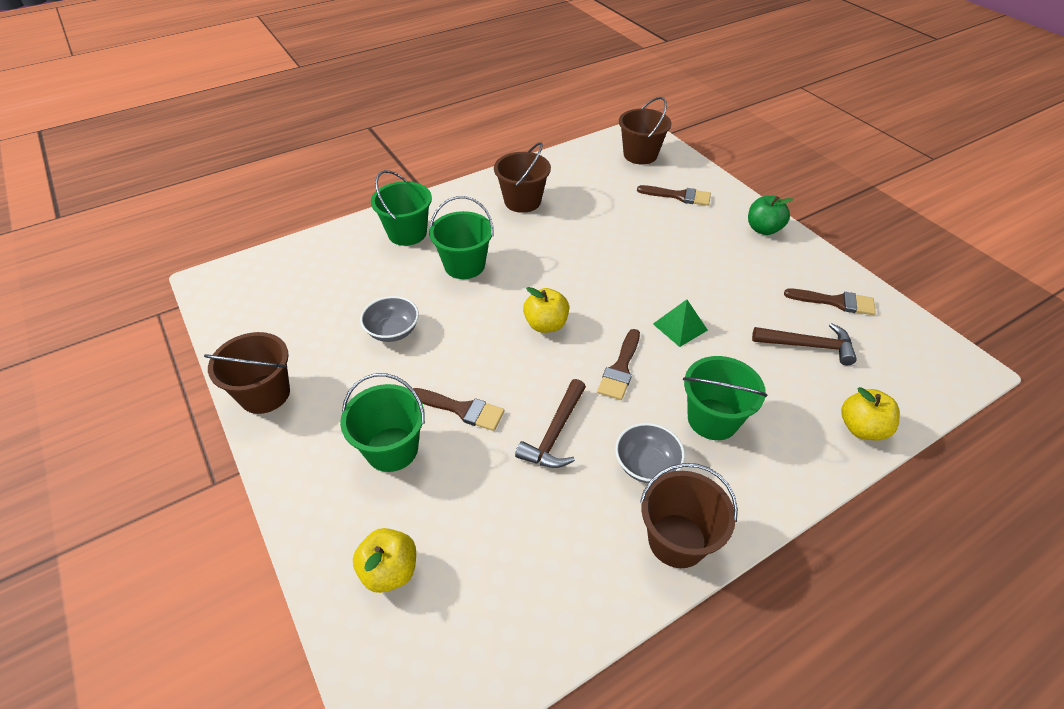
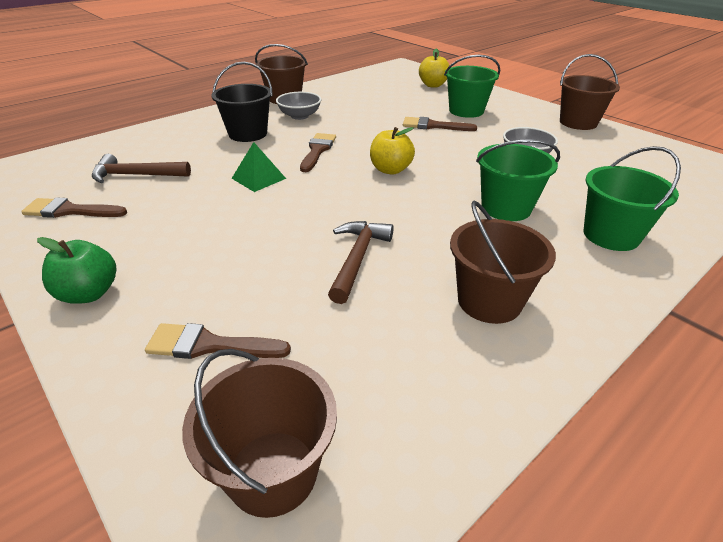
camera: 170 degrees right, 10 degrees down
(555, 433) = (363, 122): brown hammer -> brown hammer (357, 259)
(712, 419) = (248, 134): green bucket -> black bucket
(861, 428) = (134, 137): yellow apple -> none

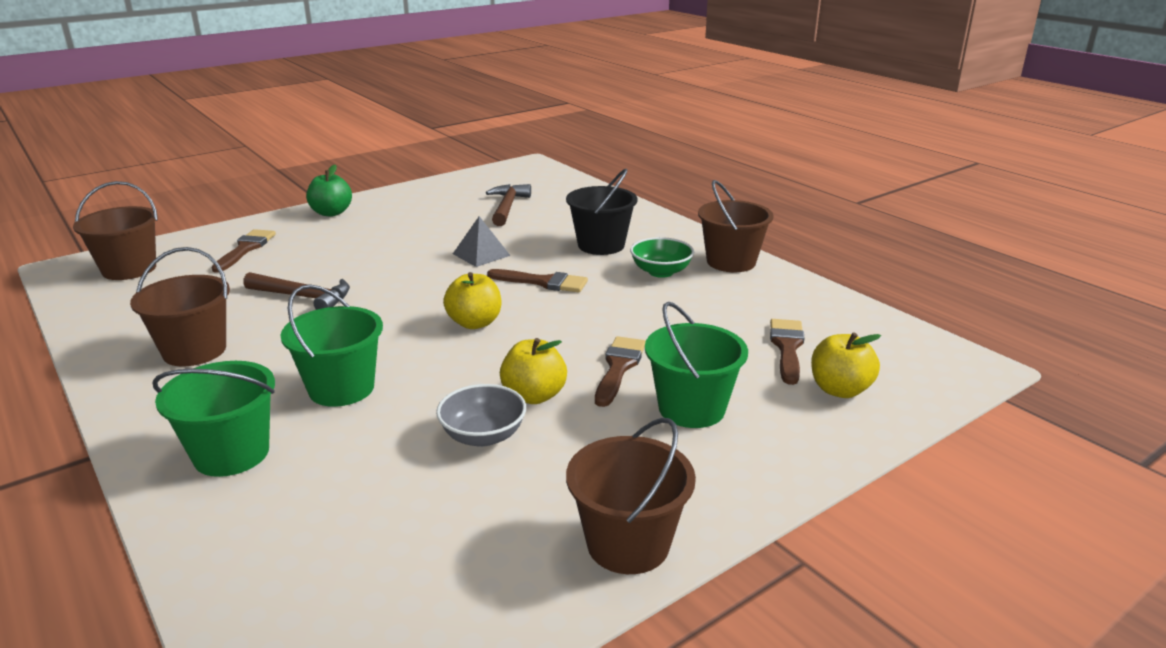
camera: 95 degrees right, 10 degrees down
(70, 211) = (451, 194): brown brush -> brown brush (787, 347)
(259, 178) = (481, 254): green pyramid -> grey pyramid
(299, 116) = (661, 272): grey bowl -> green bowl
(476, 145) = (534, 396): none -> yellow apple

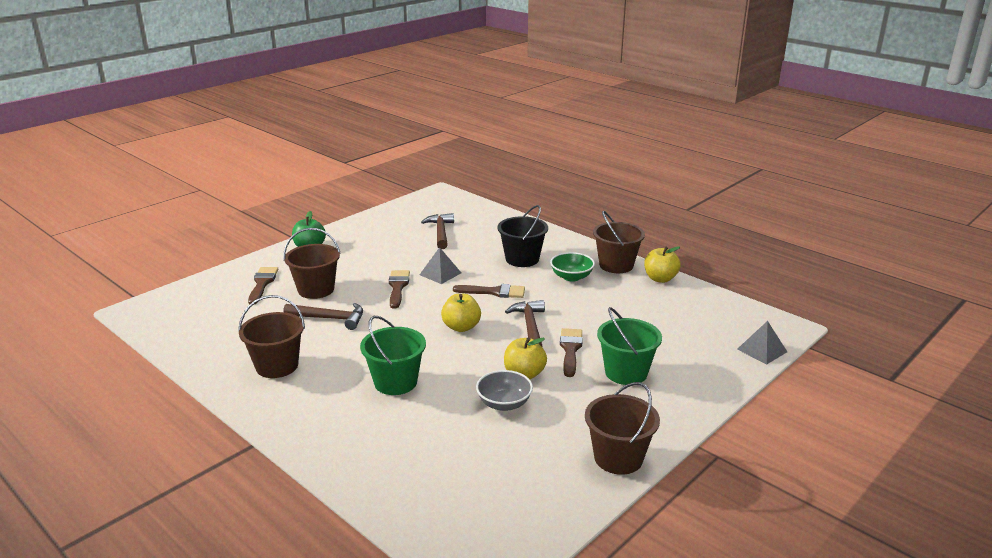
camera: 10 degrees left, 0 degrees up
(129, 269) = (184, 308): brown bucket -> brown bucket (316, 289)
(231, 454) = (348, 432): green bucket -> none
(573, 330) = (530, 326): none -> brown hammer
(787, 347) = (672, 325): brown brush -> brown brush (398, 287)
(839, 390) = (711, 351): yellow apple -> yellow apple (660, 279)
(923, 396) = (762, 350): none -> grey pyramid

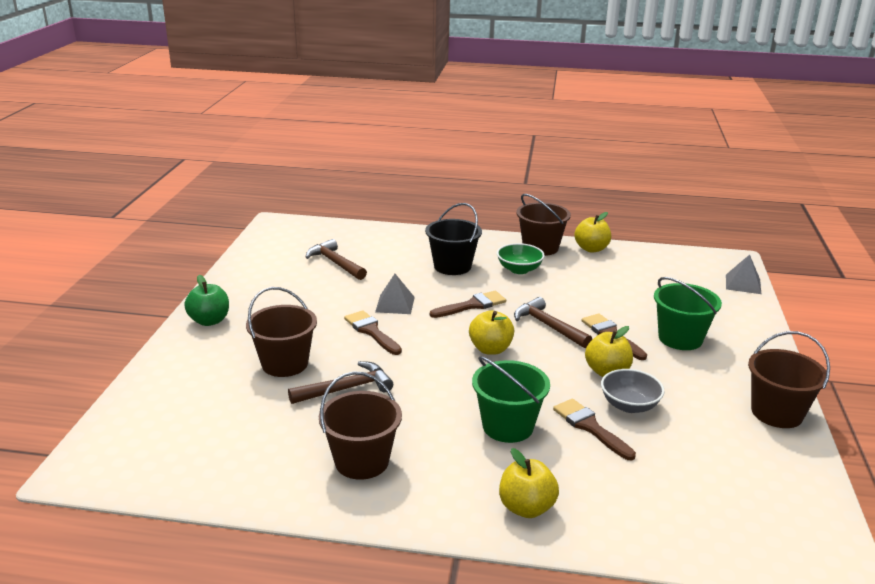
camera: 35 degrees left, 0 degrees up
(262, 284) = (209, 379): brown brush -> brown brush (590, 427)
(331, 436) = (526, 508): none -> yellow apple

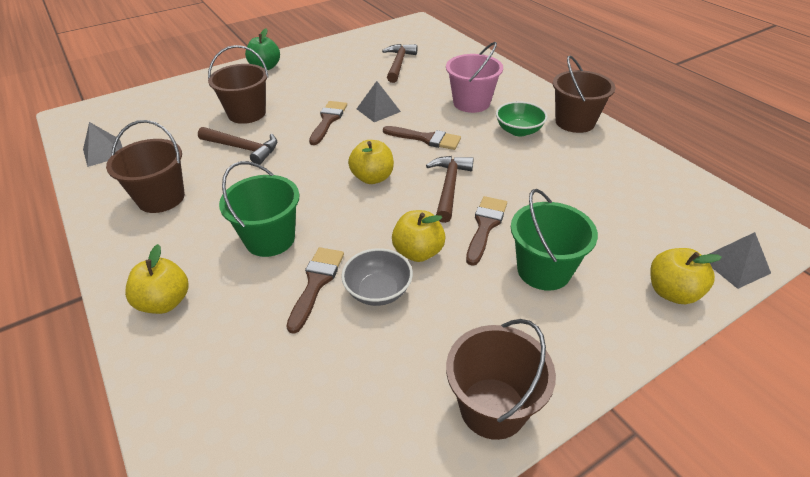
camera: 50 degrees right, 15 degrees up
(211, 471) = (104, 152): none -> grey pyramid
(452, 266) = (471, 103): black bucket -> pink bucket
(591, 249) = (623, 145): yellow apple -> yellow apple (672, 292)

